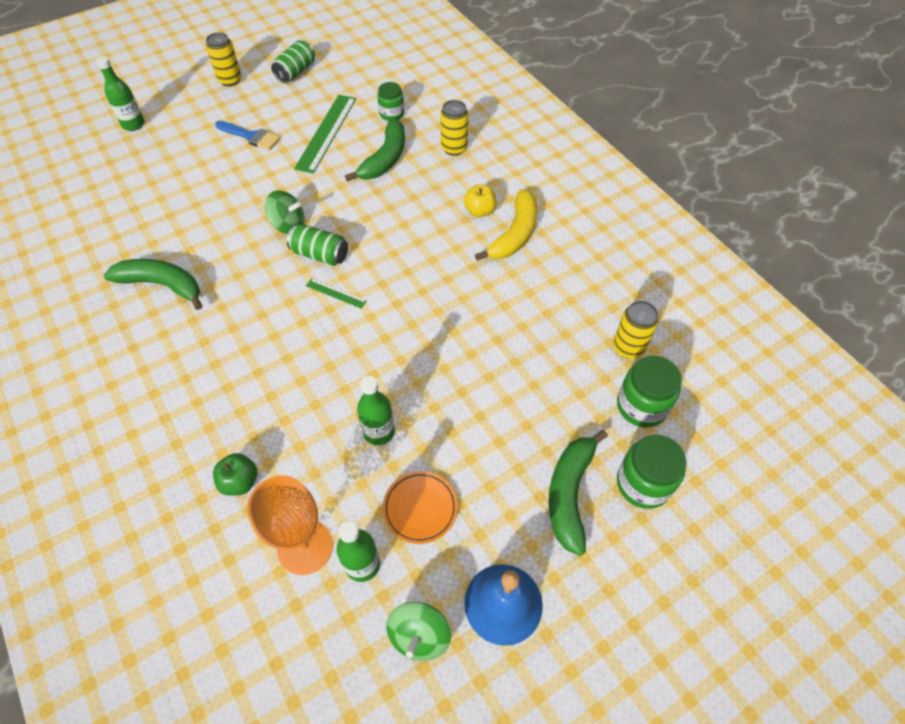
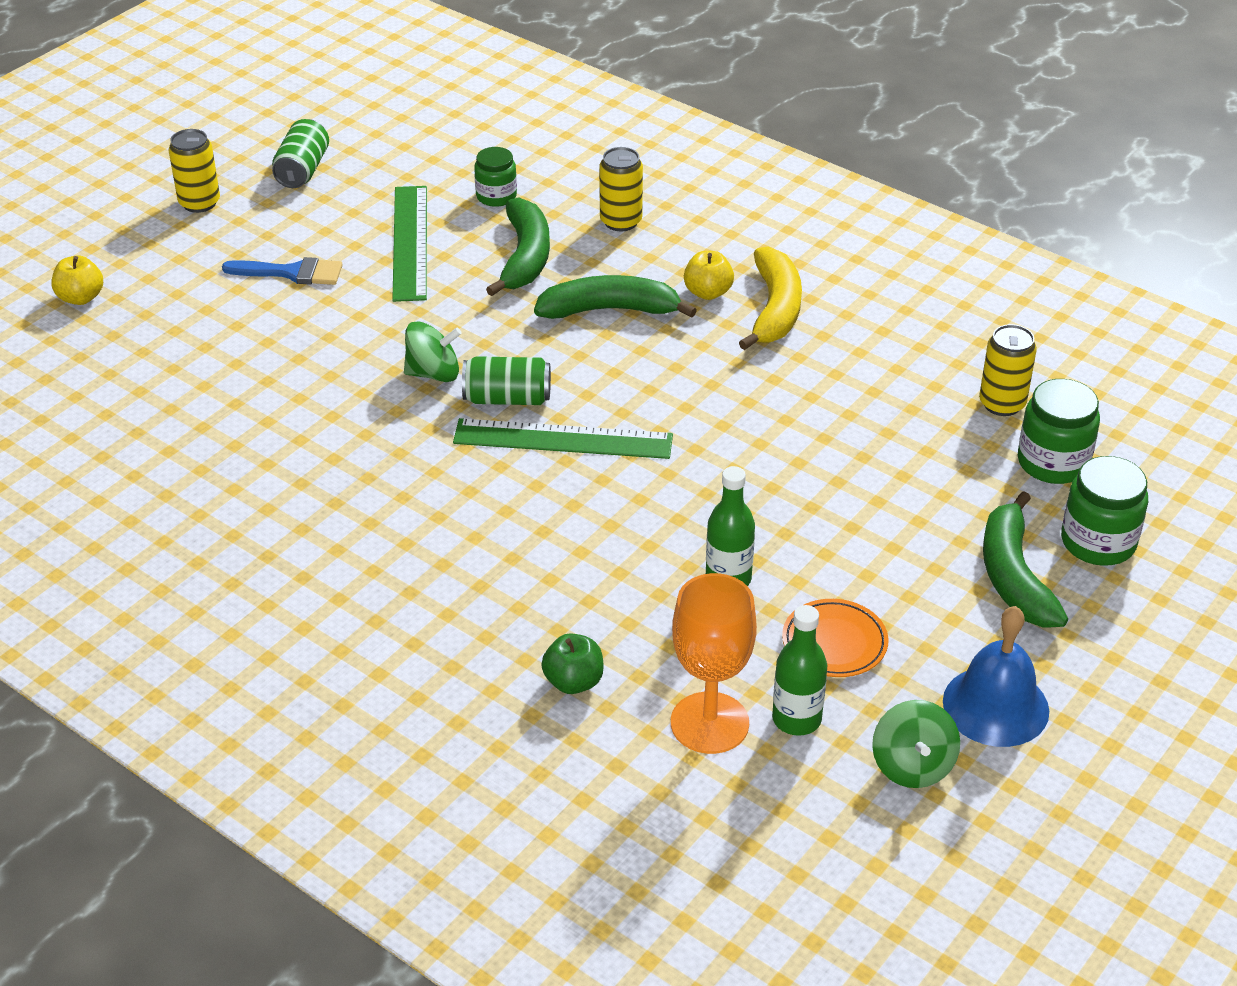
camera: 20 degrees left, 15 degrees down
(133, 124) = (81, 298): green bottle -> yellow apple
(162, 285) = (291, 492): green banana -> green banana (610, 310)
(336, 293) = (563, 439): green ruler -> green ruler, size x2.16

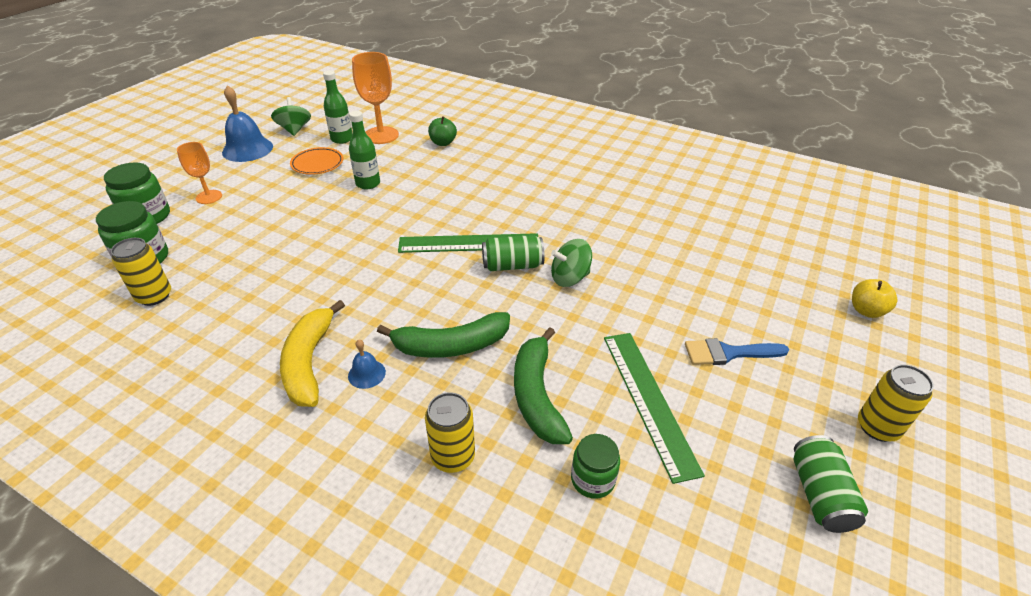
camera: 170 degrees right, 0 degrees up
(708, 292) = (366, 374): yellow apple -> blue bell
(1014, 576) = (209, 197): green banana -> orange goblet

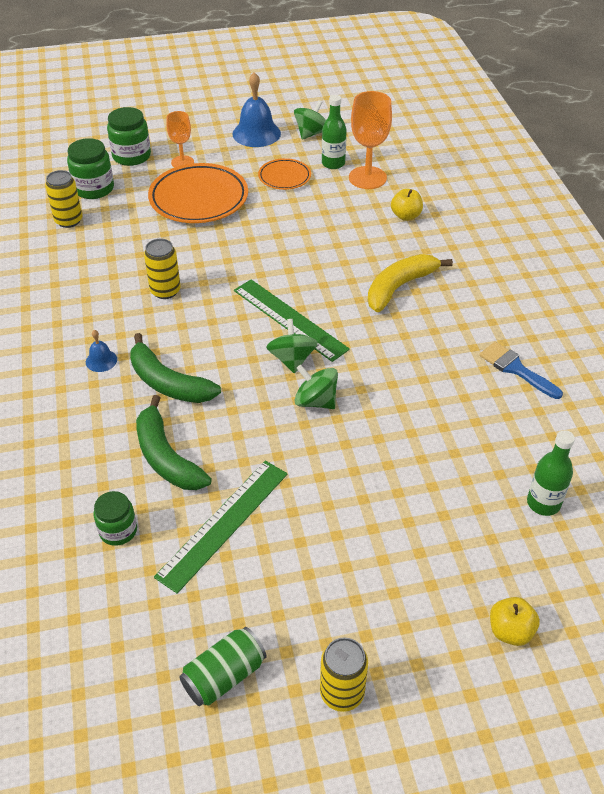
camera: 50 degrees right, 5 degrees up
(266, 212) = (199, 199): none -> orange plate
(309, 362) = (84, 328): yellow banana -> yellow banana (399, 287)
(368, 184) = (294, 218): green bottle -> green bottle (543, 503)
(443, 143) = (406, 216): green apple -> yellow apple
(453, 457) = (73, 448): yellow can -> yellow can (165, 291)
(512, 265) = (292, 359): green can -> green spinning top
(537, 395) = (166, 457): green banana -> green banana turned 75 degrees counterclockwise
(728, 353) = (331, 549): blue brush -> blue brush (515, 369)

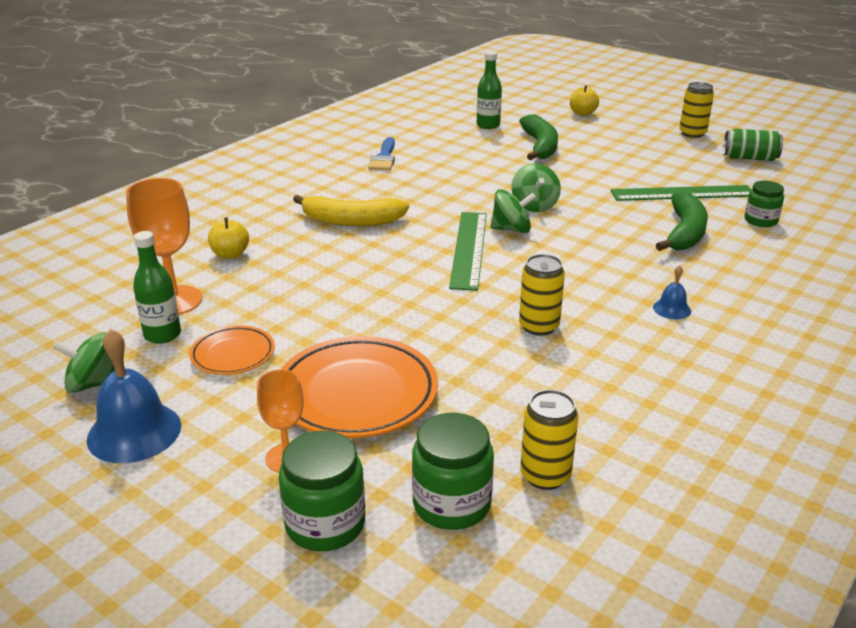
camera: 130 degrees left, 15 degrees down
(168, 383) = (629, 266): green banana -> green banana (540, 146)
(292, 359) = (511, 229): green spinning top -> green spinning top turned 135 degrees counterclockwise

